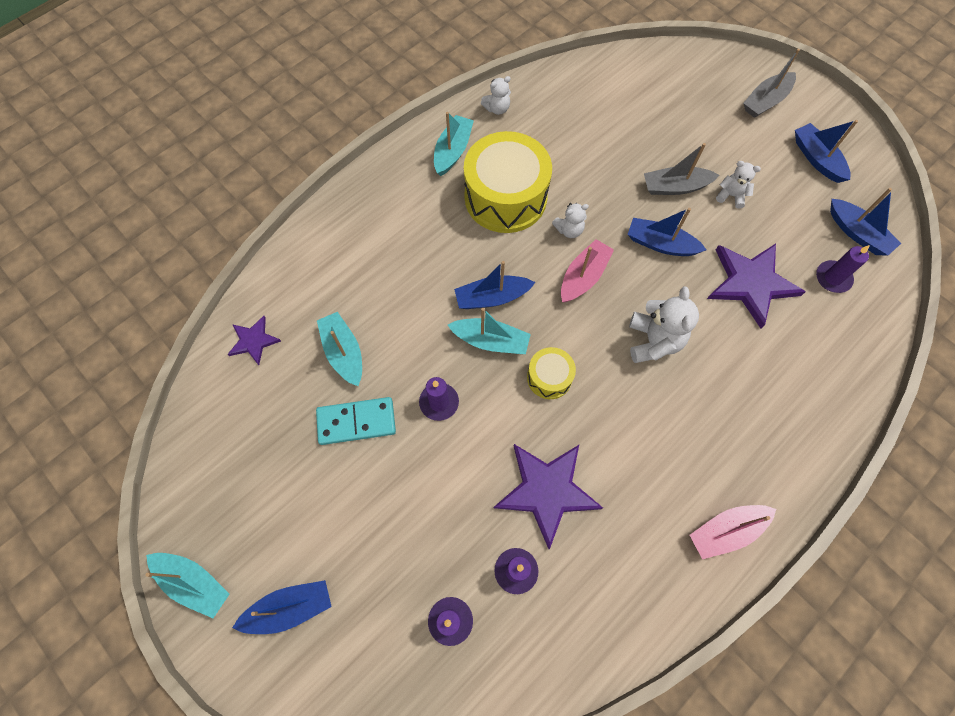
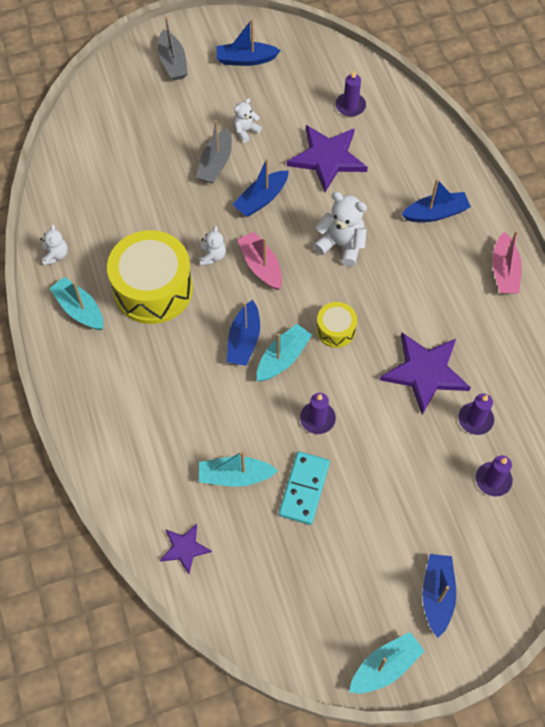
camera: 65 degrees left, 5 degrees down
(857, 233) = (323, 71): blue boat -> blue boat (435, 213)

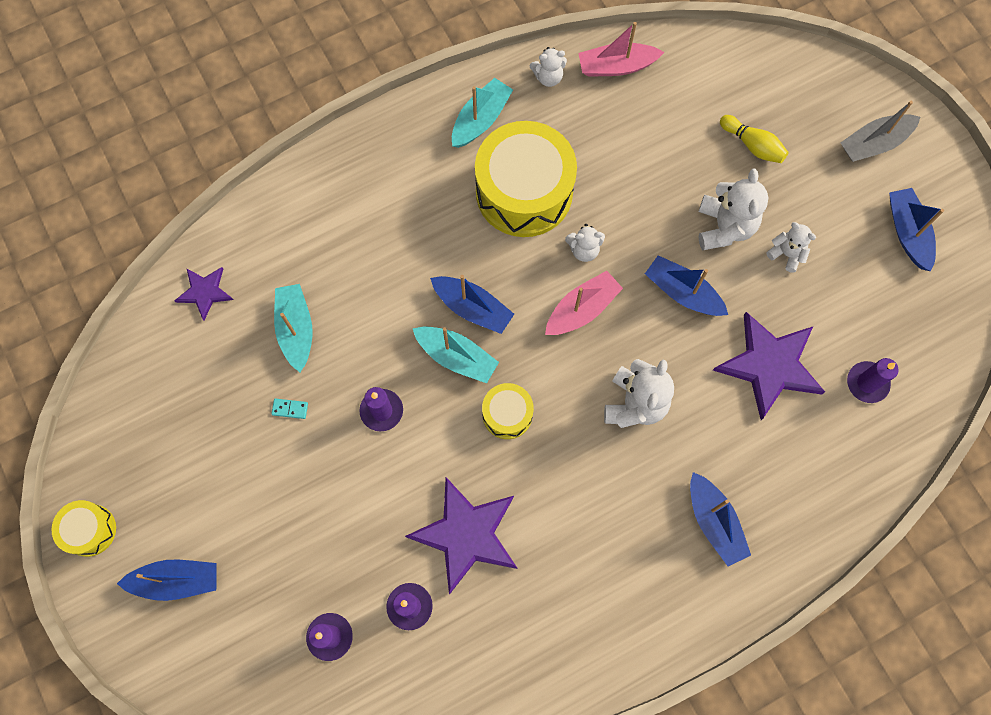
camera: 80 degrees right, 10 degrees up
(154, 133) = (752, 145): none -> yellow bowling pin
(215, 163) = (724, 227): grey boat -> white teddy bear
(244, 340) = (473, 308): blue boat -> blue boat turned 150 degrees counterclockwise
(304, 489) = (290, 409): turquoise domino -> turquoise domino, size x0.42
(385, 666) = (90, 530): turquoise boat -> yellow drum
(504, 271) = (640, 627): pink boat -> pink boat (616, 66)

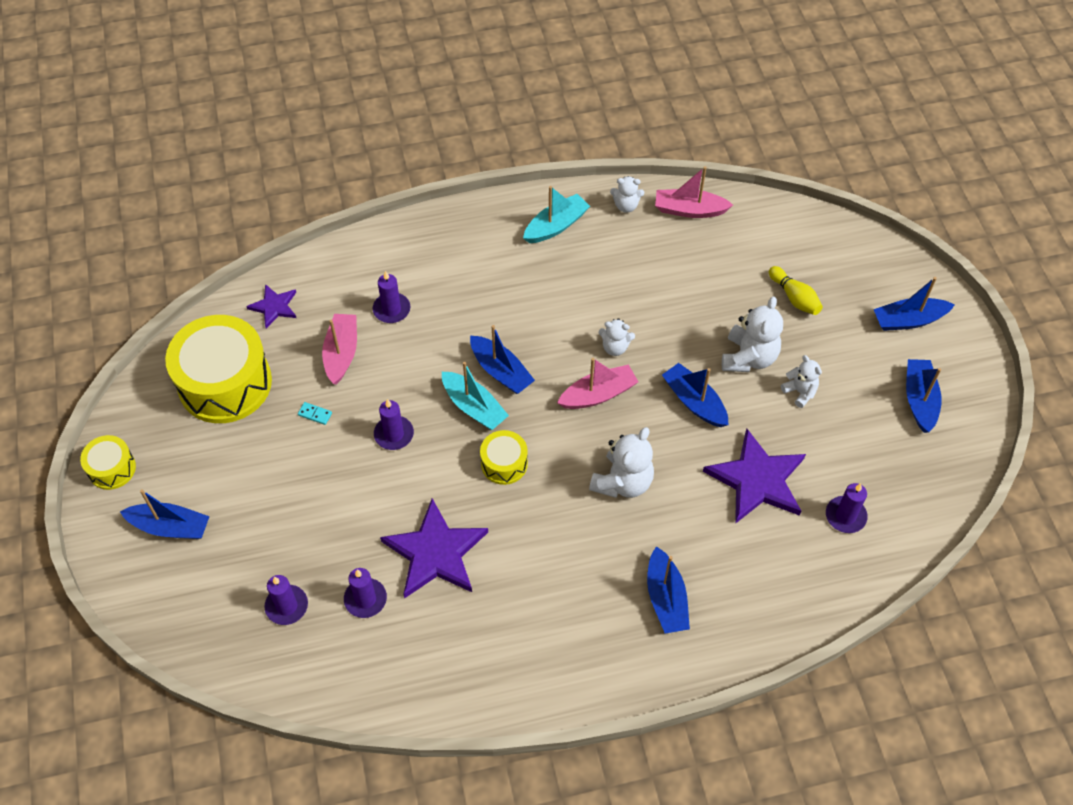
camera: 15 degrees right, 15 degrees down
(296, 329) = (341, 353): turquoise boat -> pink boat
(334, 264) = (391, 309): none -> purple candle
(524, 192) = (576, 290): yellow drum -> yellow drum (225, 383)
(874, 143) = (908, 320): grey boat -> blue boat

